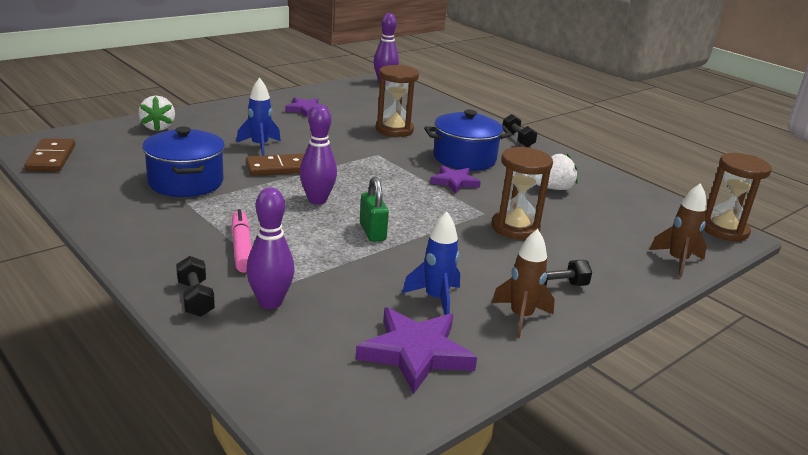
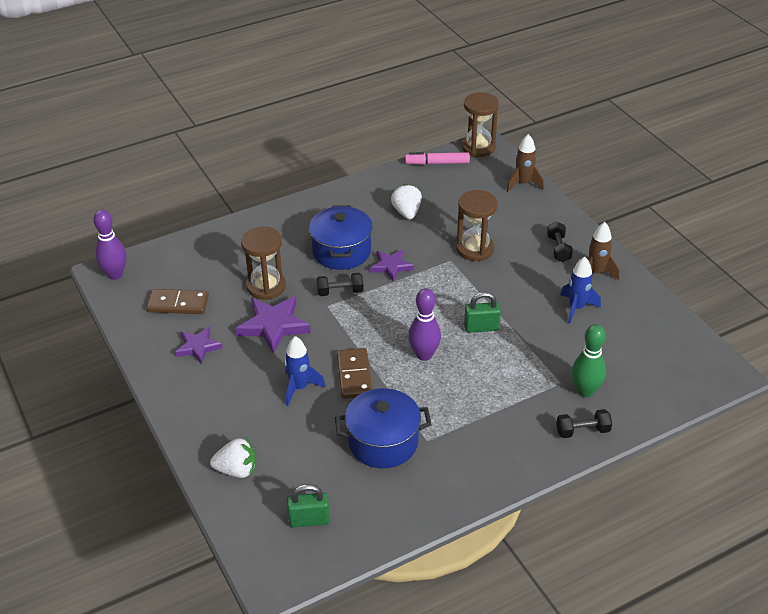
camera: 75 degrees left, 15 degrees up
(51, 158) = (317, 553): brown domino -> brown domino (178, 304)
(92, 154) = (309, 520): none -> green padlock
(242, 247) = (507, 405): pink marker -> pink marker (437, 163)
(270, 302) = (585, 391): purple bowling pin -> green bowling pin
(415, 353) = (638, 327): purple star -> purple star (273, 326)
(517, 139) = (300, 209): black dumbbell -> black dumbbell (340, 292)

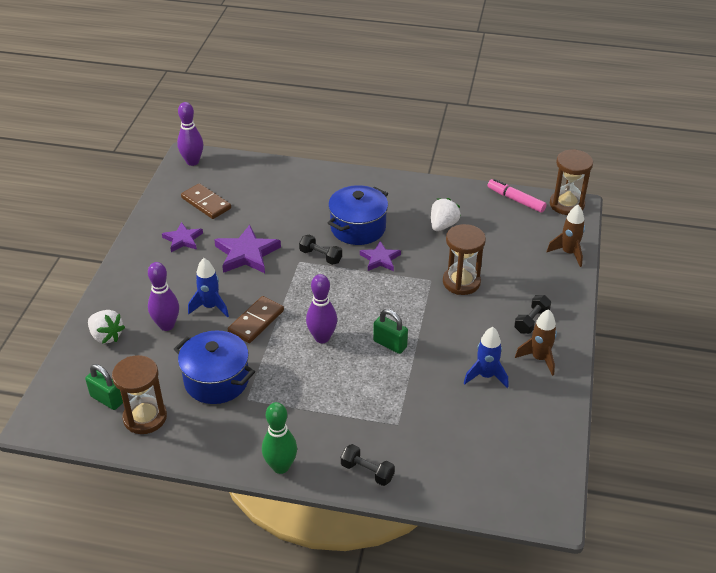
camera: 40 degrees right, 0 degrees up
(266, 286) = (275, 224): brown hourglass -> brown hourglass (145, 417)
(280, 426) = (167, 325): none -> purple bowling pin
(585, 391) = (409, 443): green bowling pin -> green bowling pin (281, 466)

